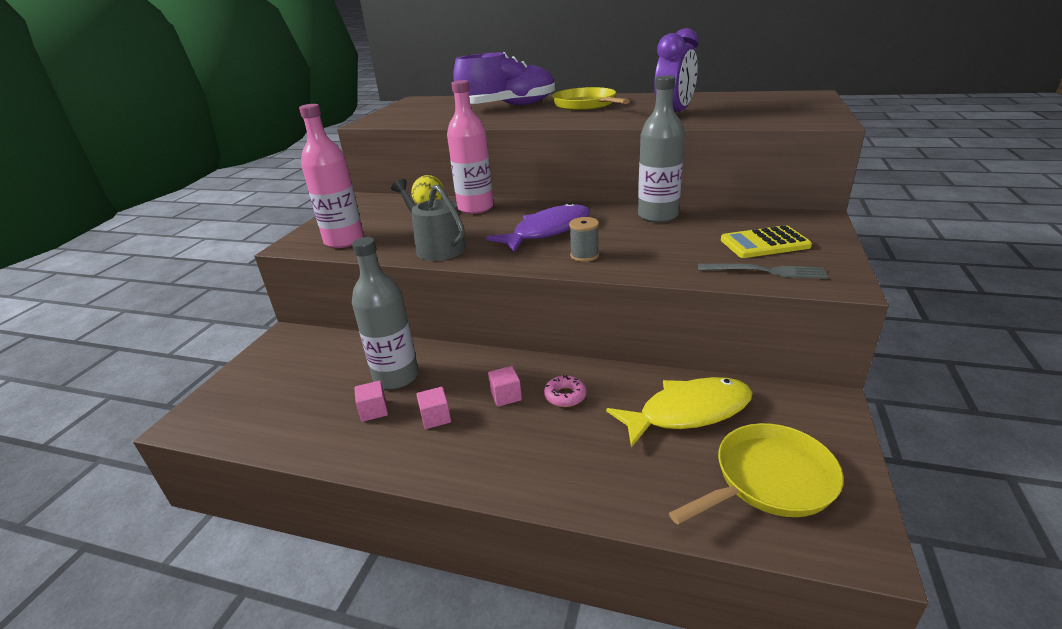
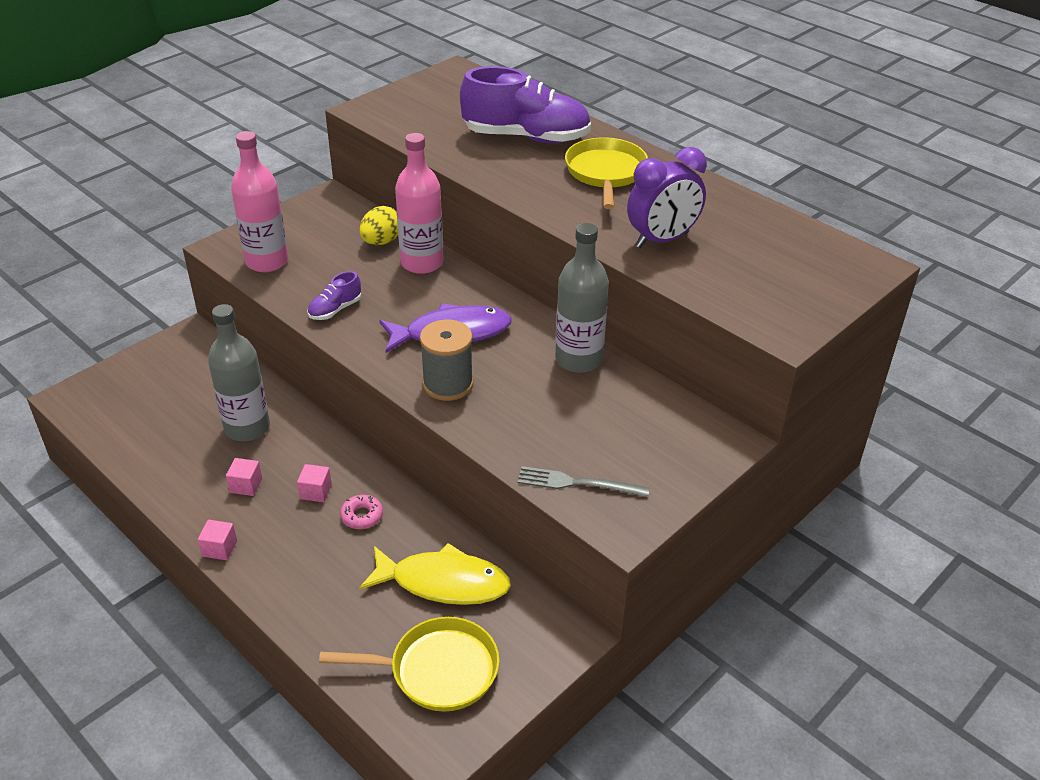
camera: 25 degrees right, 10 degrees up
(374, 410) = (206, 455): pink cube -> pink cube (220, 548)
(436, 247) = (335, 310): grey watering can -> purple shoe
(584, 255) = (448, 384): grey spool -> grey spool, size x1.62
(764, 243) = (627, 448): yellow calculator -> none
(765, 271) = (578, 483): grey fork -> grey fork turned 150 degrees clockwise

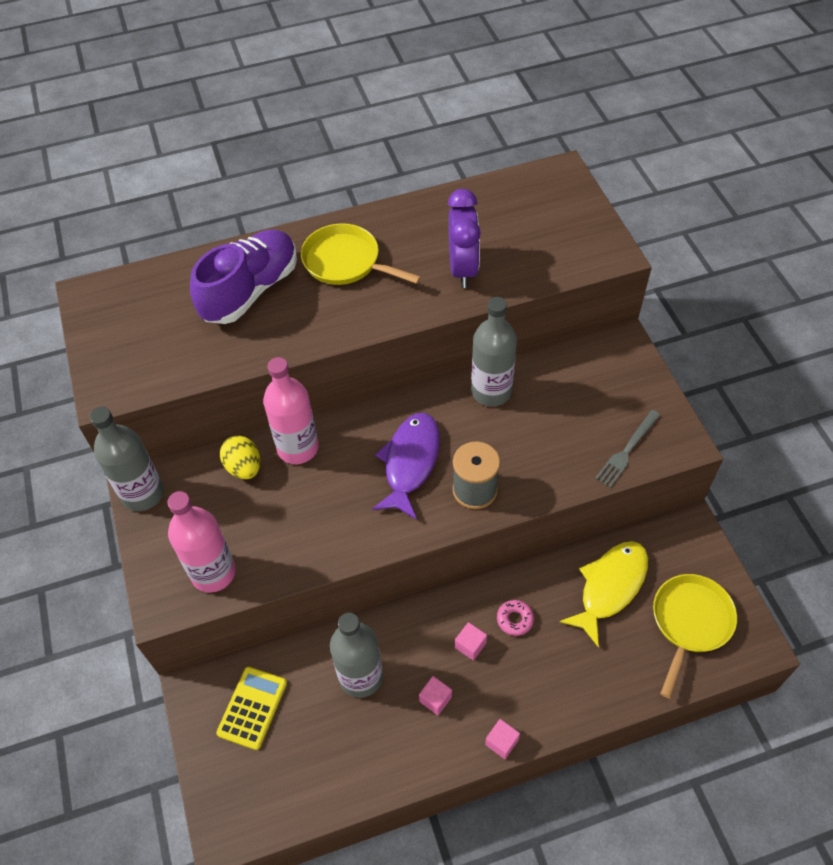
camera: 60 degrees left, 15 degrees up
(188, 373) = (252, 708): none -> yellow calculator
(322, 202) = (143, 494): none -> grey bottle
(335, 310) = (326, 539): purple shoe -> none

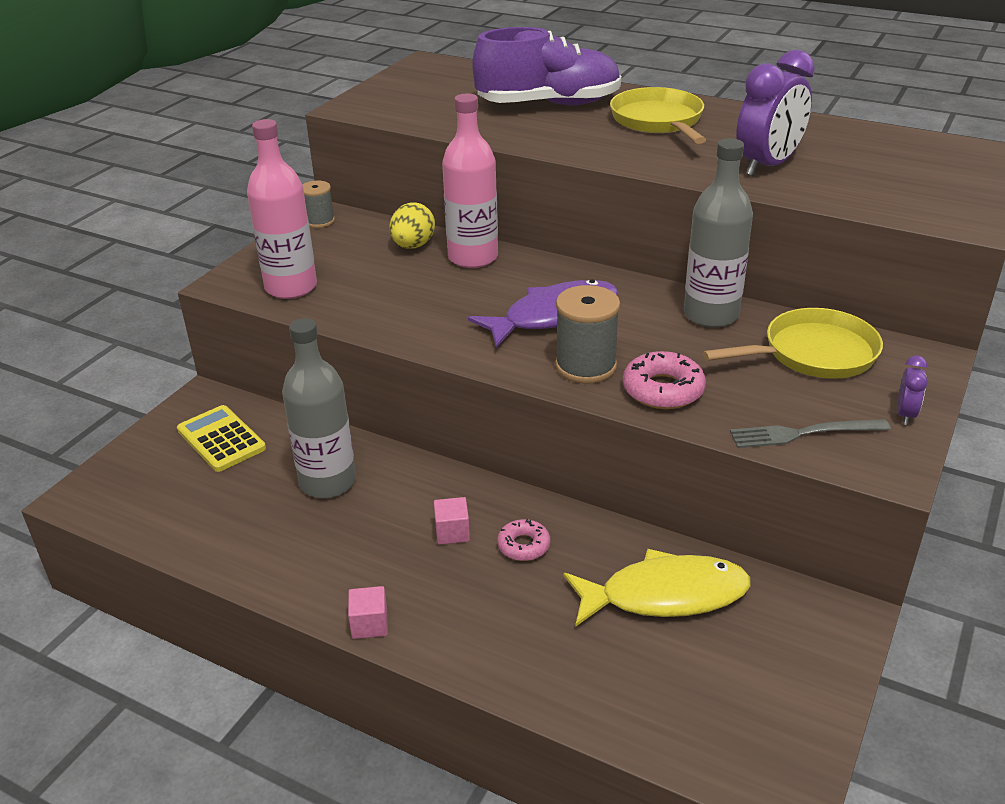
camera: 45 degrees right, 20 degrees down
(143, 494) = (319, 221): grey bottle -> grey spool
(252, 708) = (221, 439): yellow calculator -> yellow calculator turned 105 degrees counterclockwise
(435, 699) = (362, 545): pink cube -> none
(532, 475) = (663, 390): none -> pink donut
(654, 397) = (905, 414): none -> purple clock
(690, 622) = (721, 696): yellow pan -> yellow pan (812, 354)

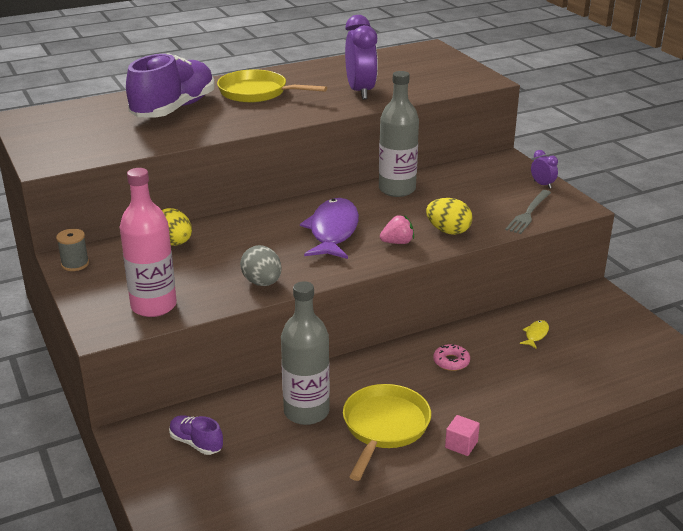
camera: 55 degrees left, 5 degrees down
(221, 439) = (196, 443): yellow calculator -> purple shoe
(396, 322) = (262, 283): none -> grey egg
(452, 532) = (412, 382): pink cube -> none
(473, 257) = (224, 229): pink bottle -> none
(586, 366) = (397, 242): grey spool -> pink strawberry
(663, 390) = (448, 231): pink donut -> yellow egg
(665, 595) = (535, 335): yellow fish -> yellow fish, size x0.41
(812, 354) = (467, 181): yellow pan -> yellow pan (384, 427)

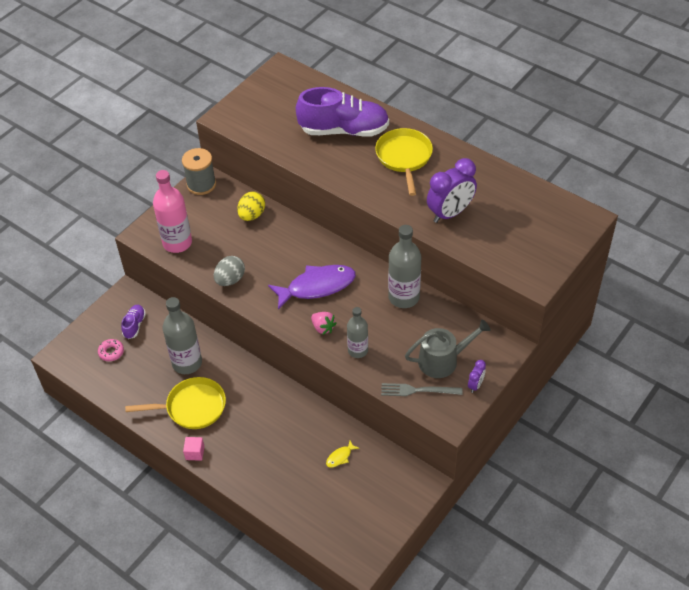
camera: 65 degrees right, 20 degrees up
(75, 264) = (201, 184): grey spool -> grey spool, size x1.62
(448, 231) = (358, 350): yellow egg -> grey bottle
(451, 362) = (279, 418): pink donut -> pink donut (111, 352)
(498, 191) = (443, 360): none -> grey watering can
(535, 335) = (340, 457): yellow fish -> yellow fish turned 135 degrees clockwise

